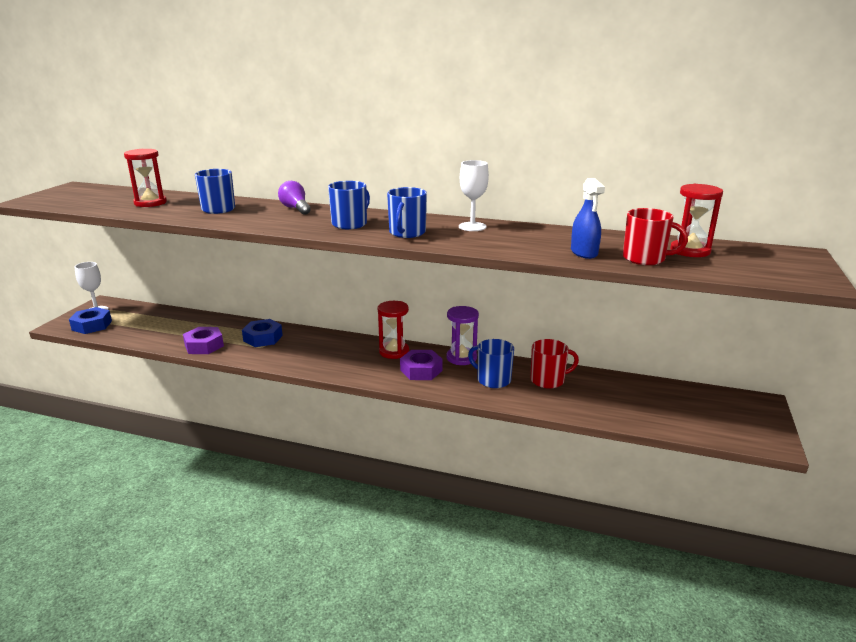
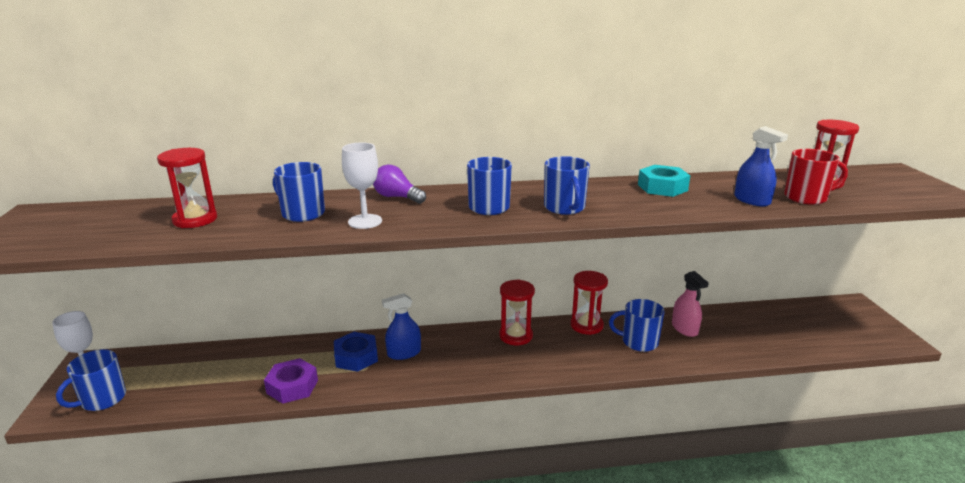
camera: 25 degrees left, 0 degrees up
(92, 325) = (102, 399): blue nut -> blue mug
(298, 343) = (404, 353): none -> blue spray bottle
(421, 370) = (564, 350): purple nut -> none
(461, 358) = (586, 325): purple hourglass -> red hourglass
(472, 227) = (613, 189): white goblet -> white goblet (365, 221)
(518, 232) = (662, 187): none -> turquoise nut
(548, 380) = (684, 329): red mug -> pink spray bottle

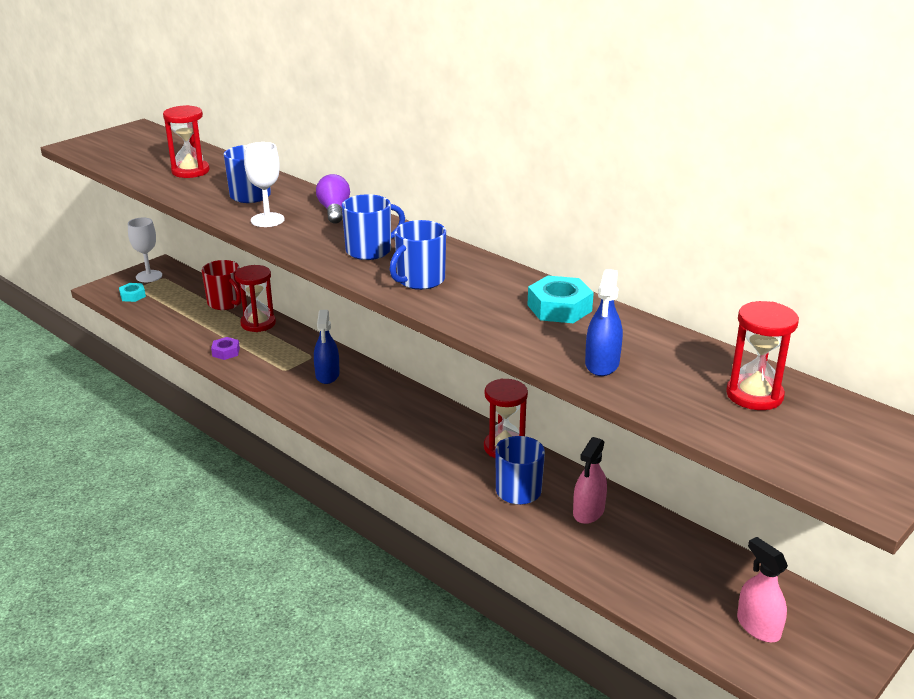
camera: 50 degrees right, 5 degrees up
(102, 399) = (133, 296): blue mug -> turquoise nut
(292, 386) = (226, 352): purple nut -> purple nut, size x0.60
(356, 357) = (294, 357): blue nut -> none
(404, 353) = (327, 375): blue spray bottle -> blue spray bottle turned 120 degrees counterclockwise
(516, 336) = (429, 416): red hourglass -> red hourglass (258, 323)
(806, 197) = (671, 394): red mug -> red mug (225, 303)
(831, 328) = (758, 626): none -> pink spray bottle

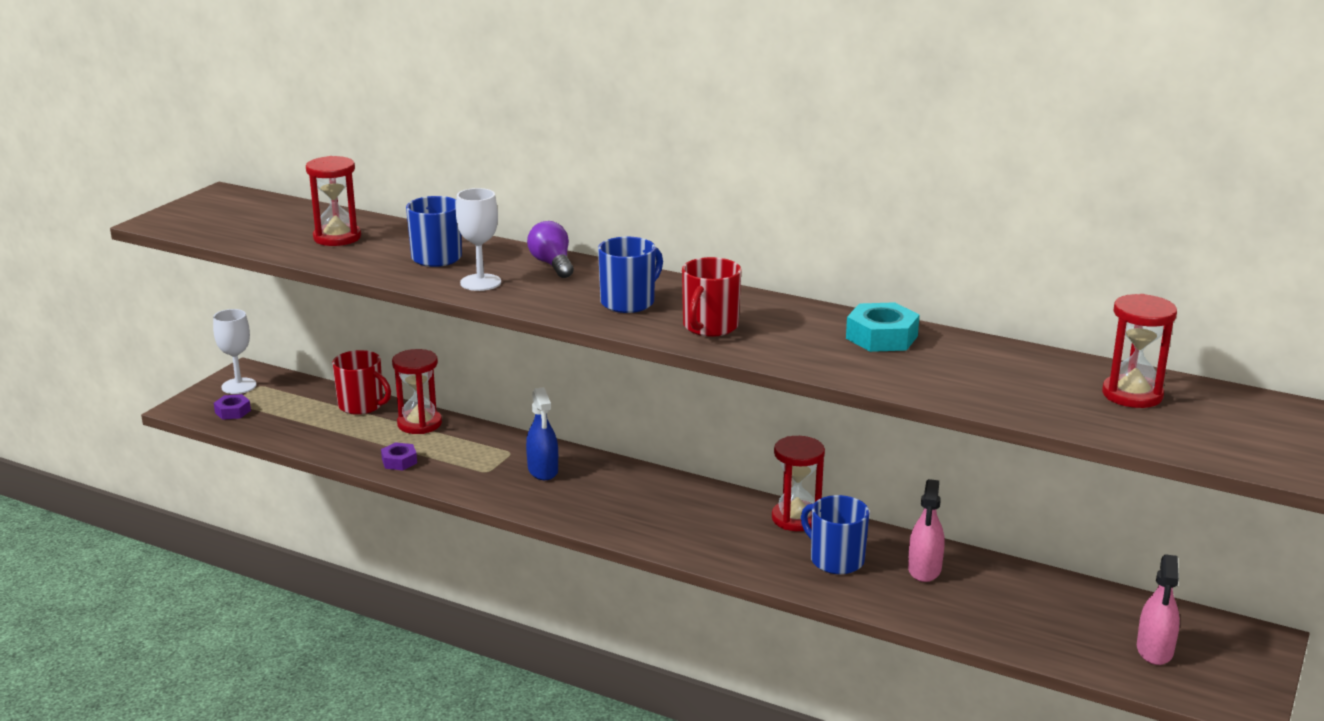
camera: 15 degrees left, 5 degrees down
(133, 296) = (233, 411): turquoise nut -> purple nut
(419, 280) = (709, 327): blue mug -> red mug
(602, 364) = (964, 385): blue spray bottle -> none
(758, 626) = (1154, 650): pink spray bottle -> pink spray bottle turned 120 degrees counterclockwise

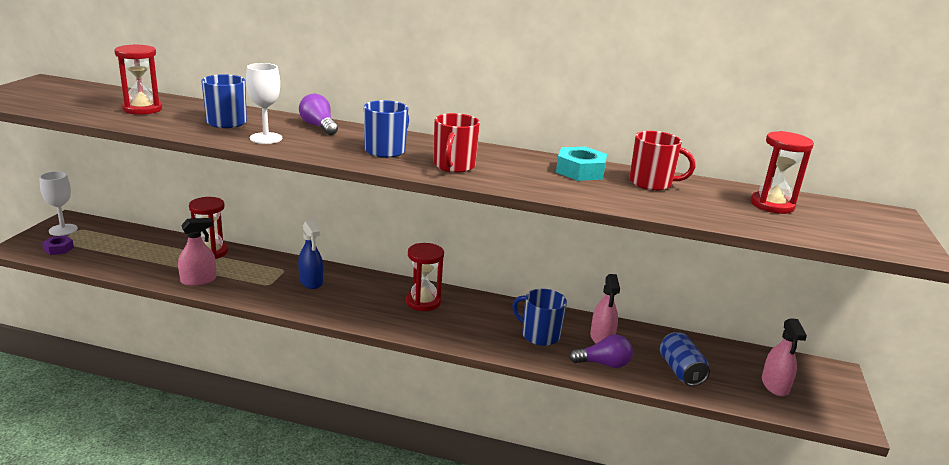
camera: 15 degrees left, 0 degrees up
(362, 405) = (164, 241): red mug -> red mug (651, 183)
(399, 461) = (198, 280): purple nut -> pink spray bottle
(796, 518) = (502, 307): red hourglass -> red hourglass (423, 302)
(912, 603) = (603, 364): none -> purple light bulb
(1021, 621) = (681, 371): none -> blue can

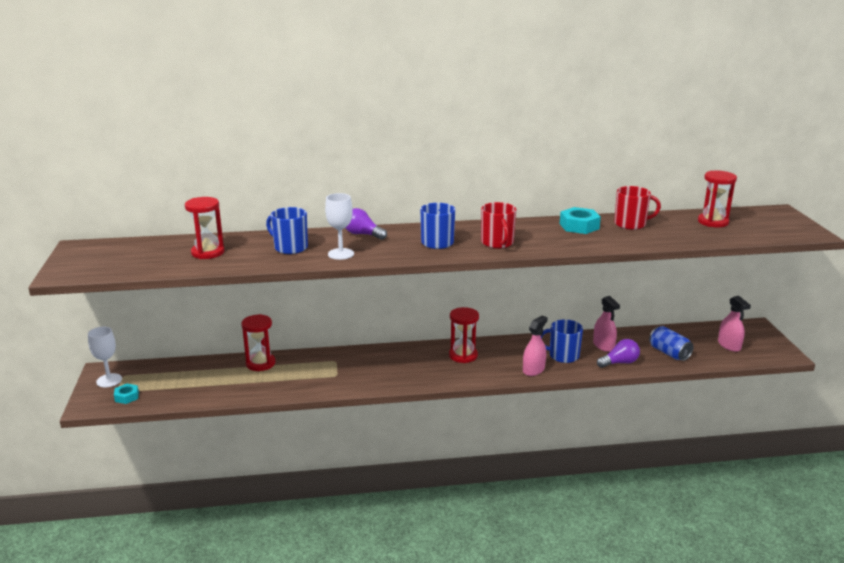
camera: 20 degrees left, 0 degrees up
(58, 249) = (127, 397): purple nut -> turquoise nut
(198, 280) = (277, 388): pink spray bottle -> pink spray bottle (533, 370)
(311, 281) = (366, 364): blue spray bottle -> none

